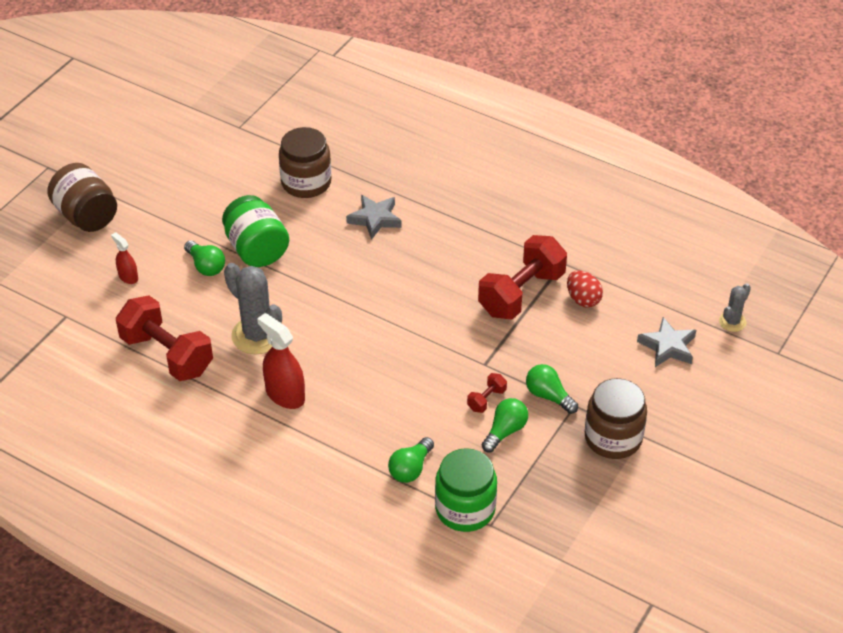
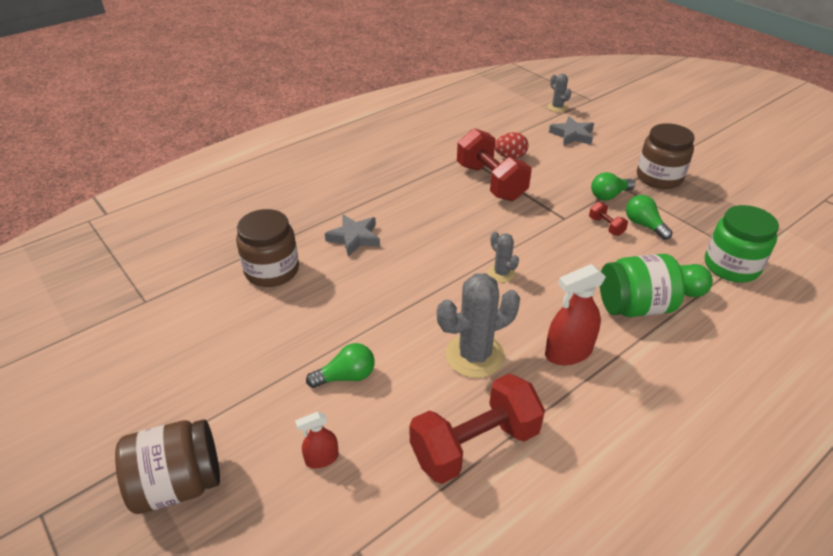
camera: 70 degrees left, 5 degrees down
(256, 249) = (345, 328): green jar -> green jar (634, 307)
(371, 332) = (501, 273): none -> grey cactus

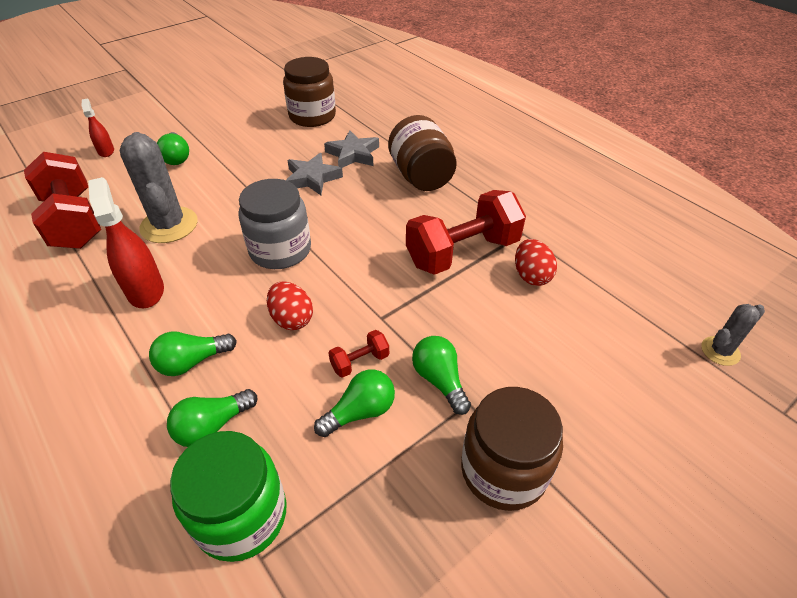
camera: 90 degrees right, 5 degrees up
(178, 484) = (119, 103): brown jar -> brown jar (421, 177)
(501, 273) = (280, 250): grey cactus -> grey jar
(572, 135) = (622, 359): grey star -> grey star (312, 178)
(577, 260) = (292, 319): none -> red egg
(634, 307) = (192, 362): green jar -> green light bulb

